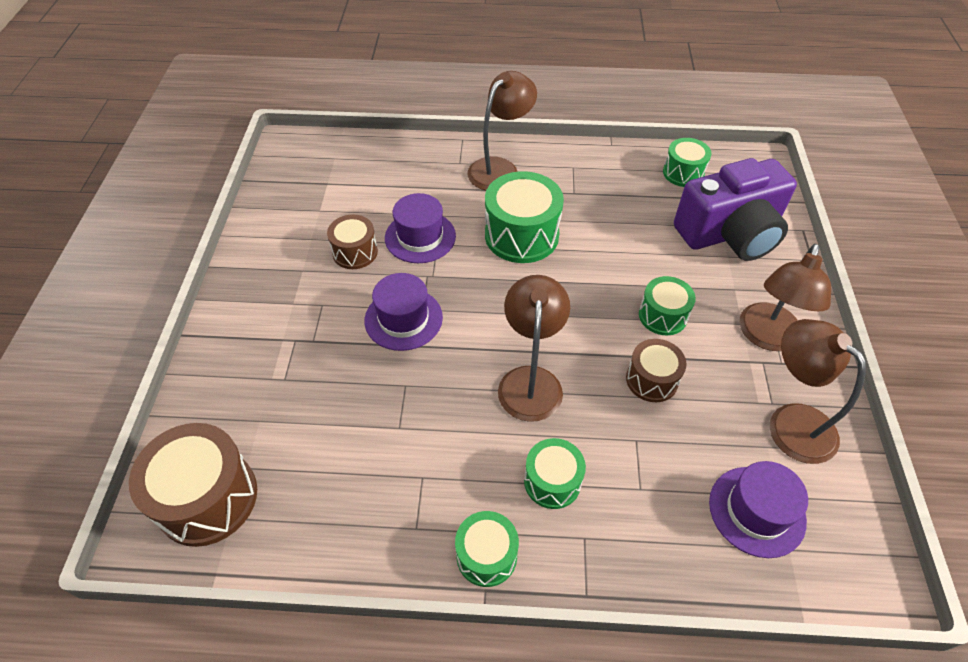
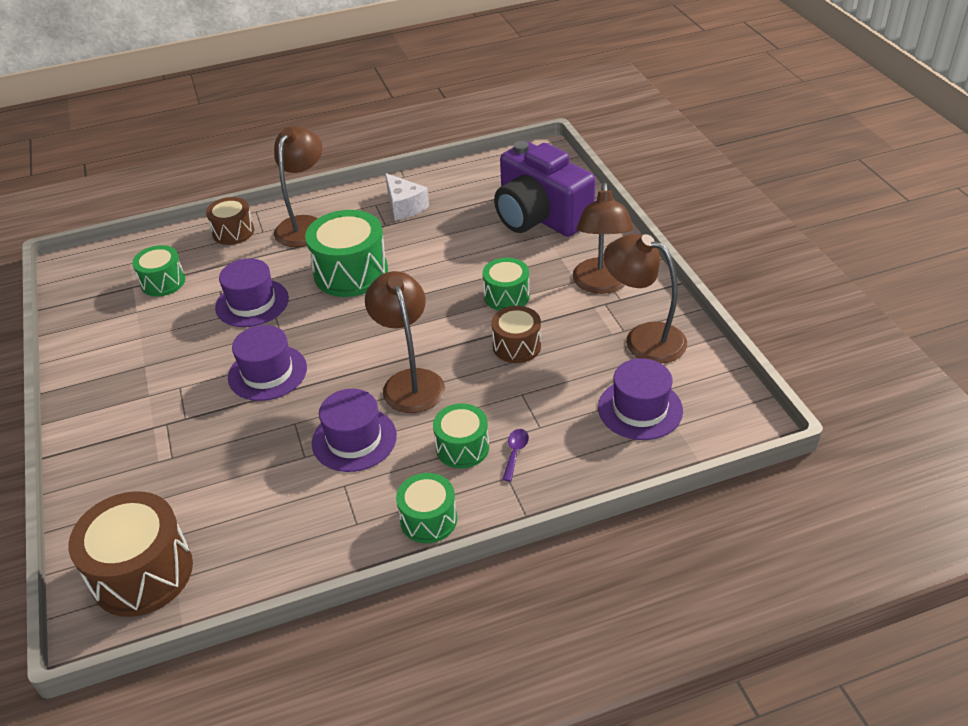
camera: 20 degrees left, 10 degrees down
(355, 252) = (192, 335): brown drum -> brown drum (233, 232)
(452, 427) = (354, 439): none -> purple hat
(599, 178) = (404, 206): none -> white cheese
(603, 511) = (515, 453): none -> purple spoon
(683, 173) = (479, 181): green drum -> green drum (163, 282)
(730, 233) = (539, 217): purple camera -> purple camera turned 90 degrees clockwise

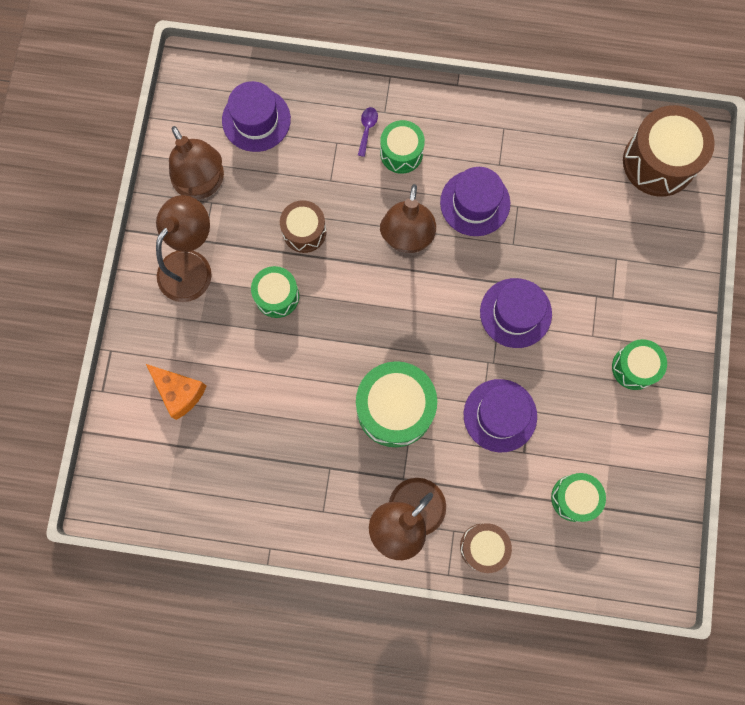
camera: 155 degrees left, 35 degrees up
(404, 206) = (296, 489): white cheese -> none
(428, 519) = (454, 106): green drum -> green drum (634, 367)
(515, 453) = (367, 129): purple spoon -> purple spoon turned 150 degrees clockwise
(539, 217) = (179, 392): purple camera -> orange cheese

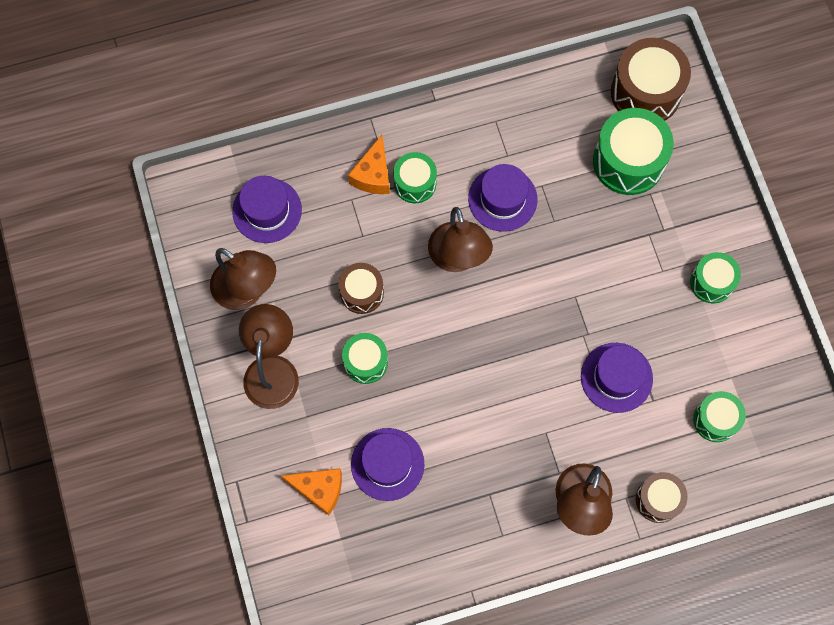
camera: 25 degrees left, 5 degrees down
(367, 129) = (373, 175): purple spoon -> orange cheese
(395, 408) = (521, 414): green drum -> green drum (628, 161)
(515, 313) = (586, 281): purple hat -> purple hat (387, 464)

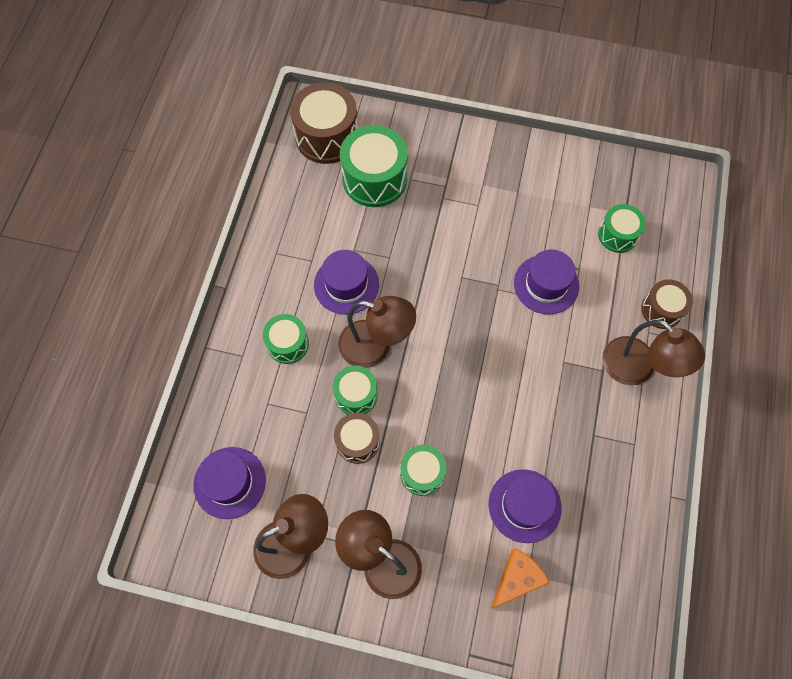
camera: 60 degrees left, 5 degrees down
(373, 175) = (257, 373): orange cheese -> none
(711, 282) = (507, 177): green drum -> green drum (356, 395)

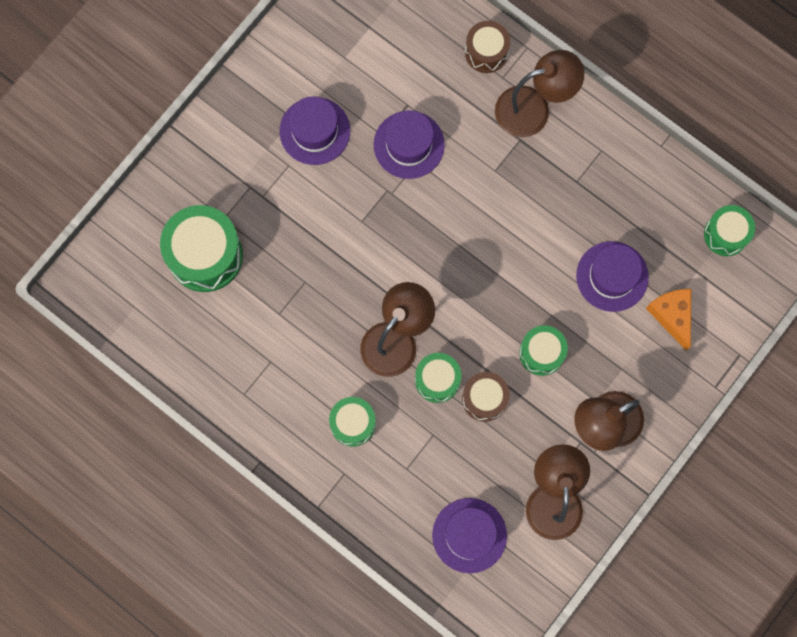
camera: 65 degrees left, 10 degrees up
(327, 137) = (126, 282): brown drum -> none
(346, 284) = (315, 338): purple hat -> purple hat (314, 131)
(617, 235) = (389, 48): green drum -> green drum (726, 234)

